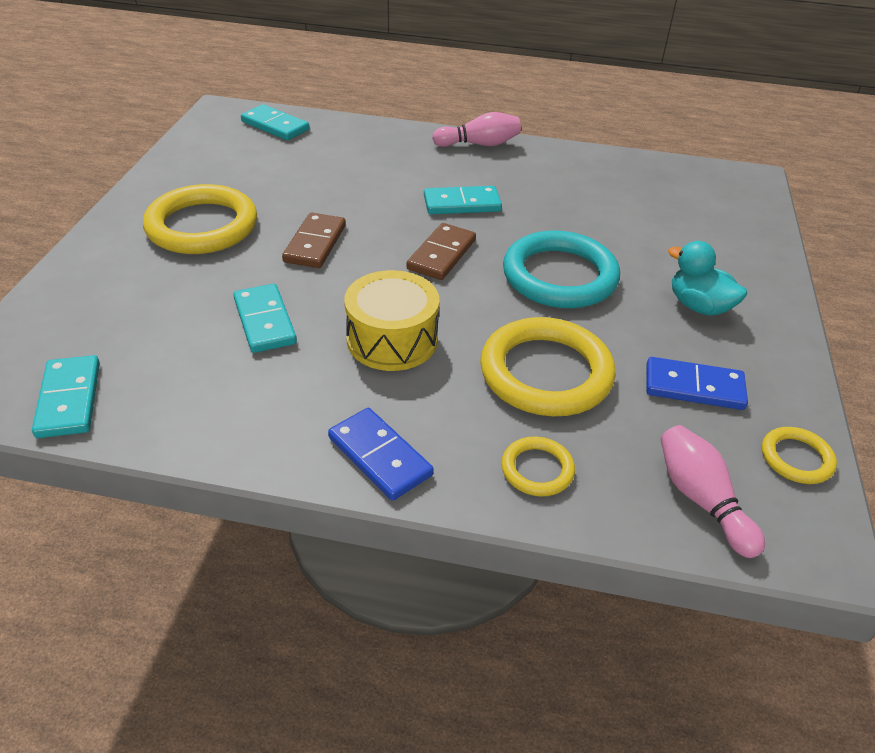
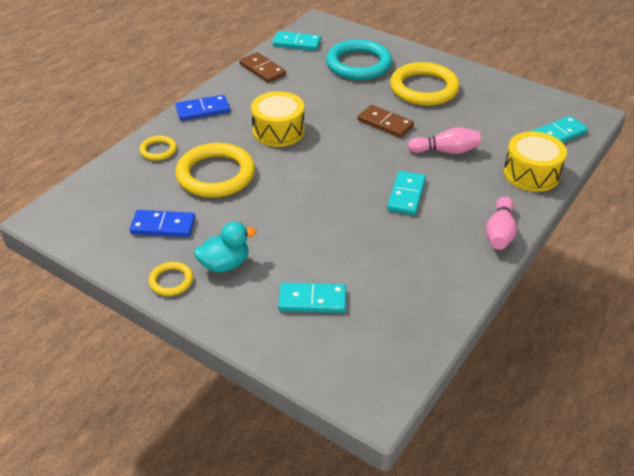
camera: 115 degrees right, 0 degrees up
(264, 321) = (319, 95): turquoise domino -> turquoise domino (312, 300)
(364, 136) = (531, 174): none -> yellow drum
(441, 254) = (347, 168): brown domino -> brown domino (262, 69)
(559, 276) = (295, 211): turquoise ring -> turquoise ring (358, 64)
(694, 387) = (163, 226): blue domino -> blue domino turned 60 degrees clockwise
(701, 499) = (98, 193): pink bowling pin -> pink bowling pin (446, 151)
(796, 458) = (88, 239): yellow ring -> yellow ring (171, 281)

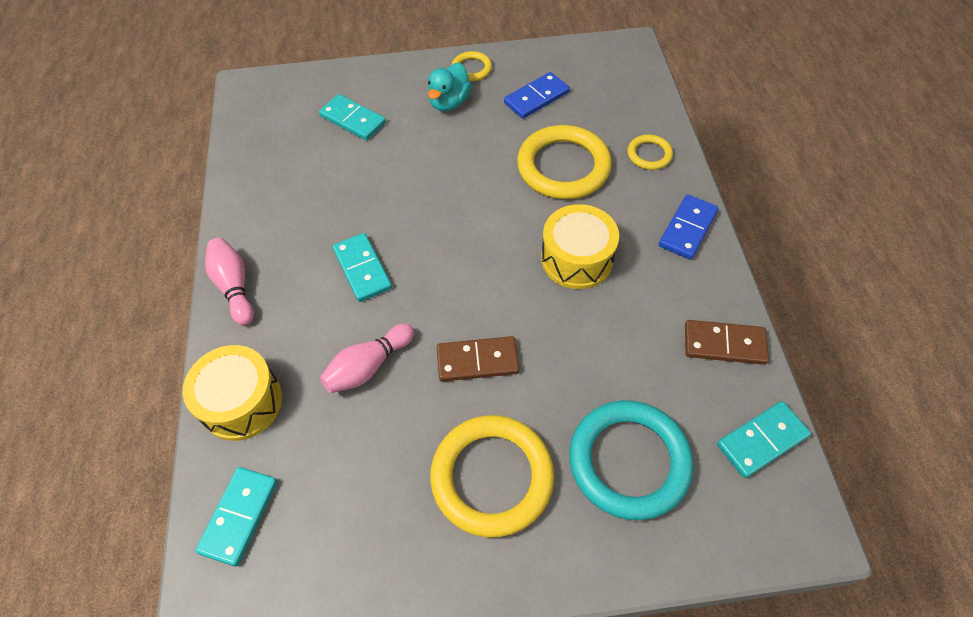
camera: 140 degrees right, 15 degrees up
(312, 300) = (353, 120): turquoise domino -> turquoise domino turned 75 degrees clockwise

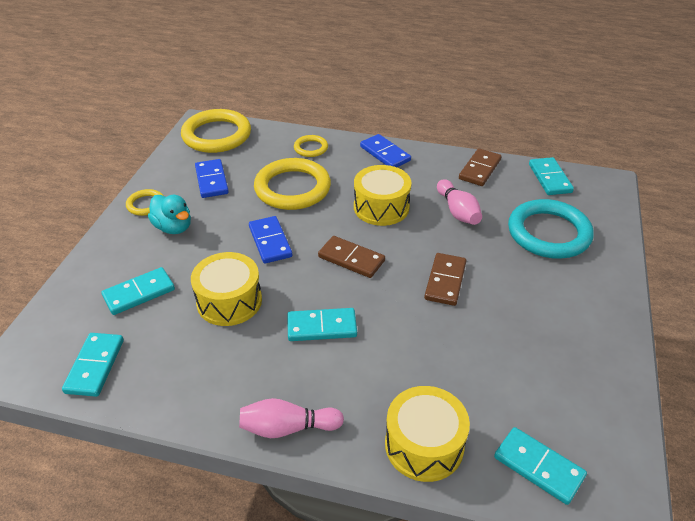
camera: 70 degrees left, 15 degrees down
(262, 132) = (95, 366): none -> turquoise domino
(368, 185) = (229, 301): none -> yellow drum
(368, 366) = (423, 346): pink bowling pin -> pink bowling pin (457, 211)
(465, 182) = (270, 242): none -> blue domino
(472, 260) = (351, 259): none -> brown domino
(492, 477) = (543, 299): yellow ring -> yellow ring (216, 135)

